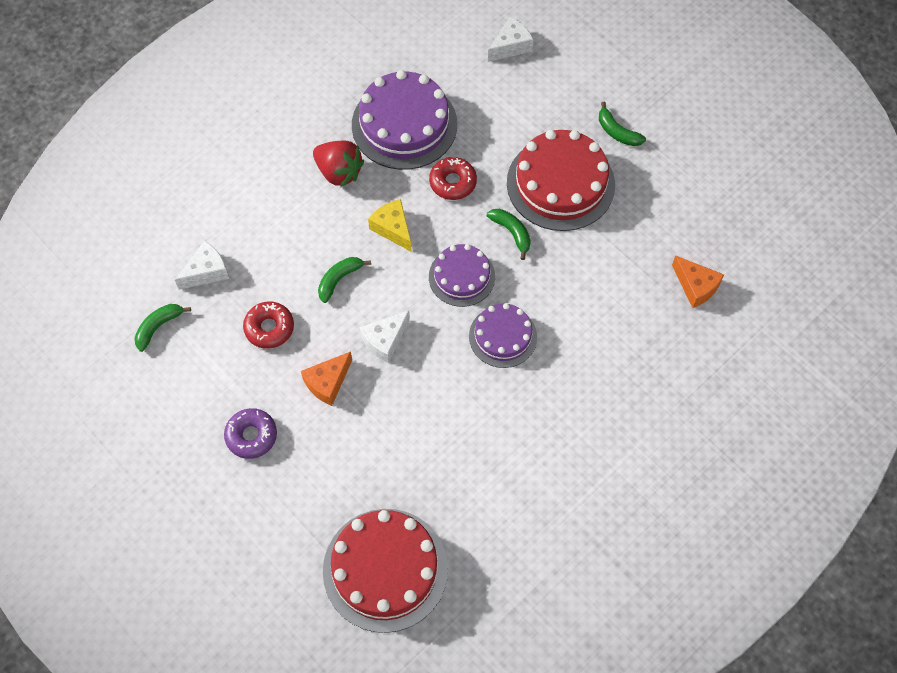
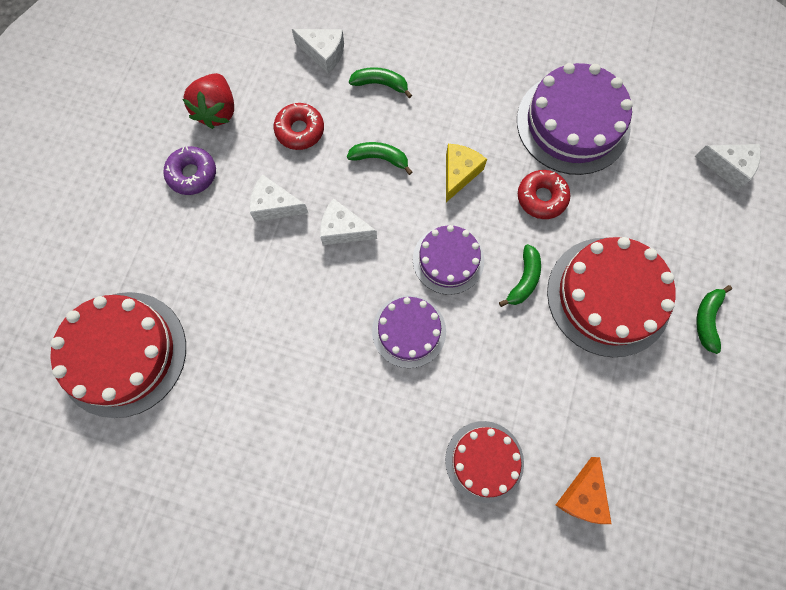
camera: 60 degrees right, 10 degrees up
(158, 327) = (252, 49): green banana -> green banana (380, 84)
(327, 382) = (275, 205): orange cheese -> white cheese
(339, 172) = (486, 98): red strawberry -> red strawberry (217, 111)
(634, 337) = (484, 461): none -> red cake

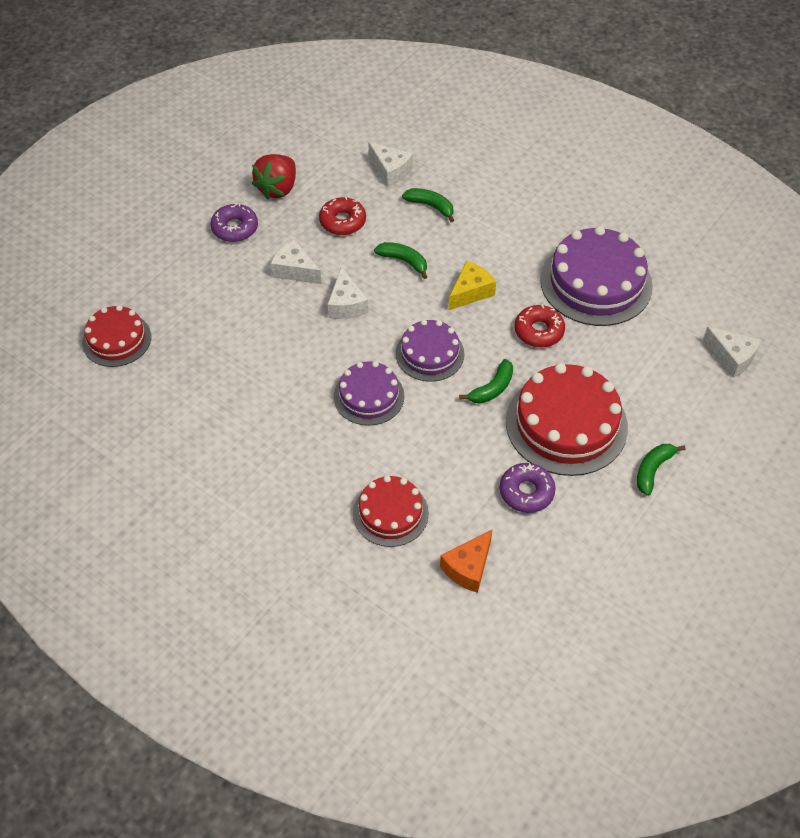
camera: 20 degrees right, 20 degrees down
(123, 353) = (116, 339): red cake -> red cake, size x0.59
(343, 229) = (346, 304): white cheese -> white cheese turned 135 degrees counterclockwise
(602, 388) = (526, 492): none -> purple donut

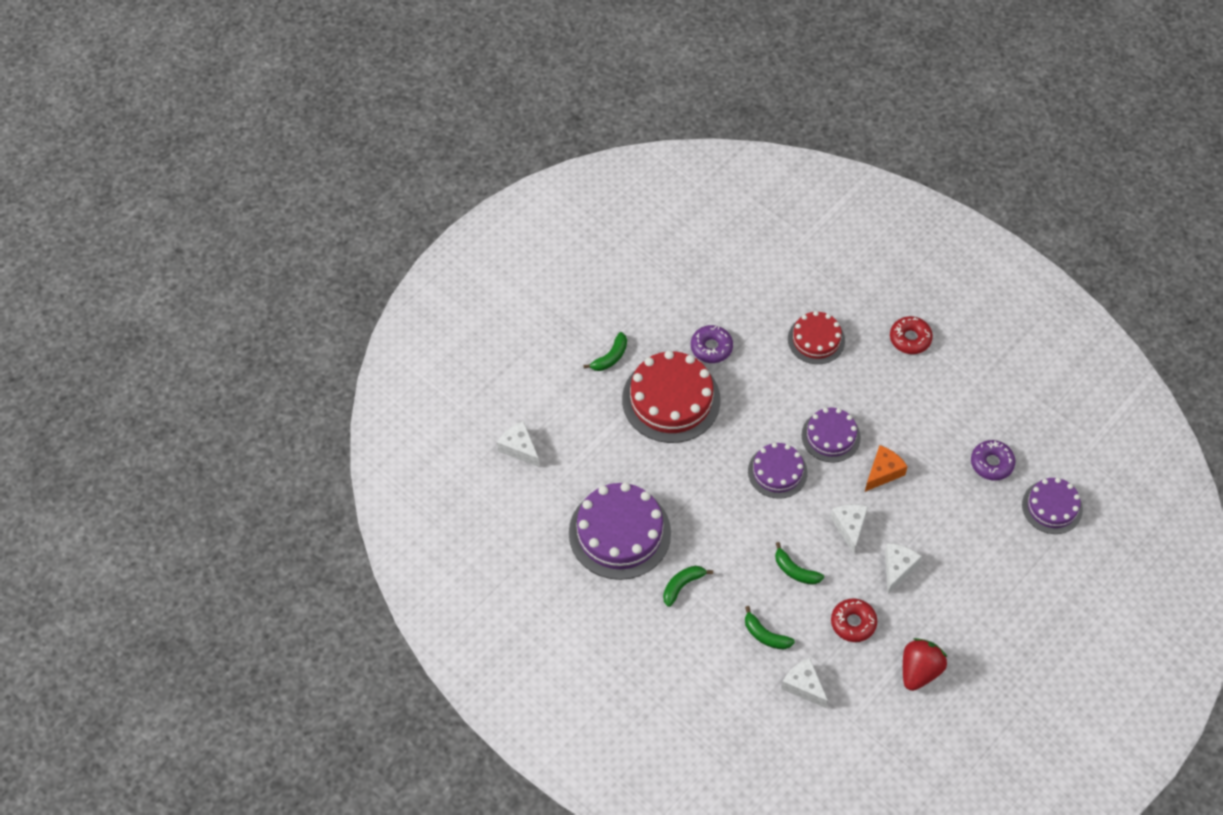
camera: 175 degrees left, 5 degrees up
(116, 339) = (1052, 507): red cake -> purple cake
(235, 228) = (958, 623): purple donut -> purple donut (991, 463)
(295, 270) = (898, 568): white cheese -> white cheese turned 105 degrees counterclockwise
(468, 568) = (761, 297): orange cheese -> orange cheese (883, 472)
(470, 292) = (736, 531): yellow cheese -> none
(492, 388) = (727, 435): green banana -> green banana (682, 585)
(539, 331) = (680, 486): red donut -> red donut (910, 339)

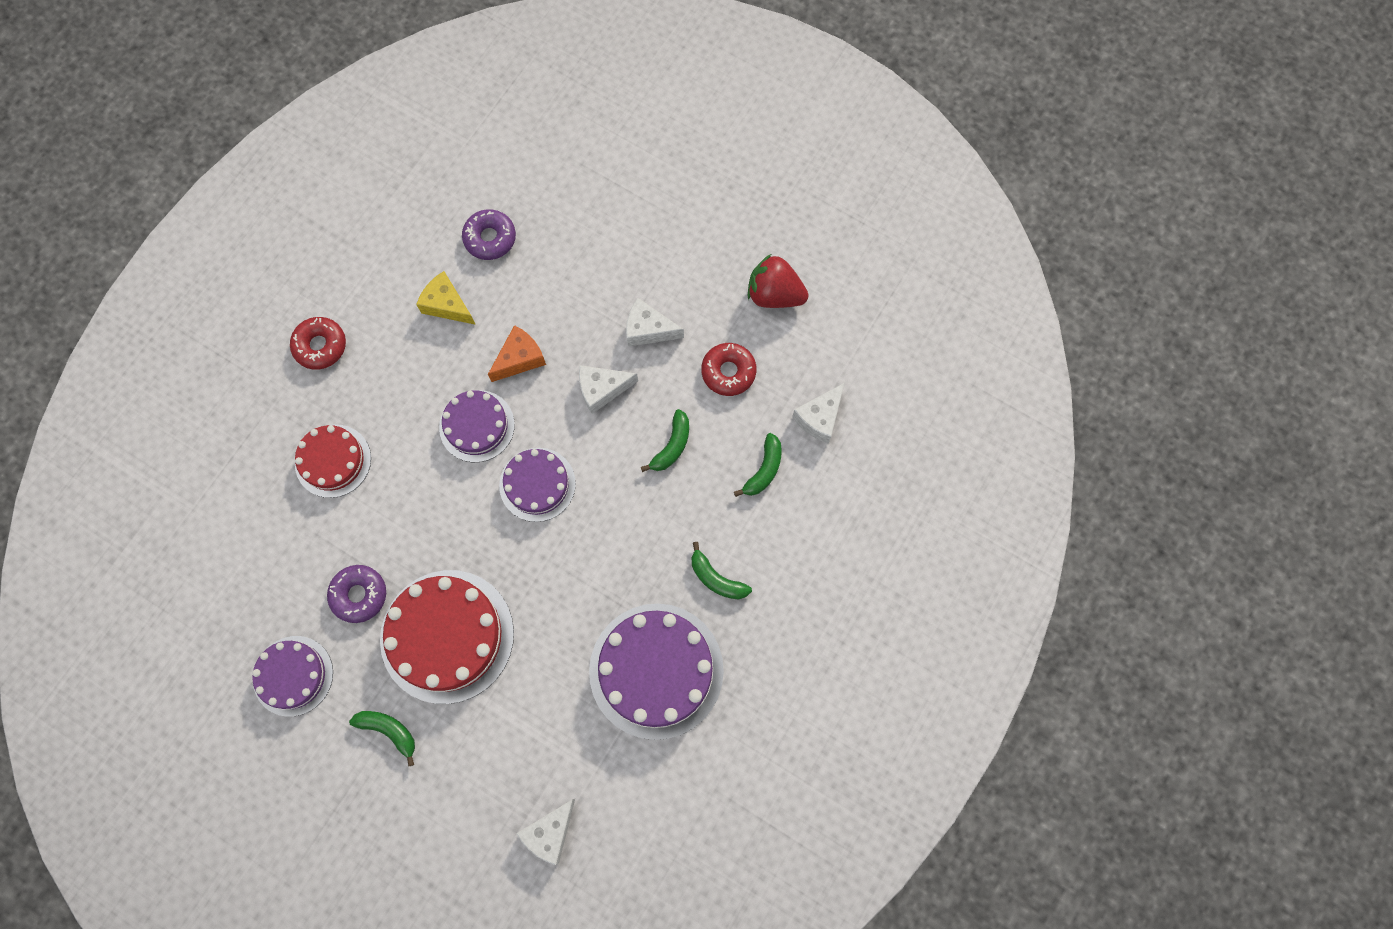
camera: 100 degrees left, 15 degrees up
(883, 472) = (520, 359): orange cheese -> orange cheese turned 105 degrees clockwise
(935, 427) = (447, 305): none -> yellow cheese
(1052, 507) = (539, 170): purple cake -> purple cake (293, 676)

